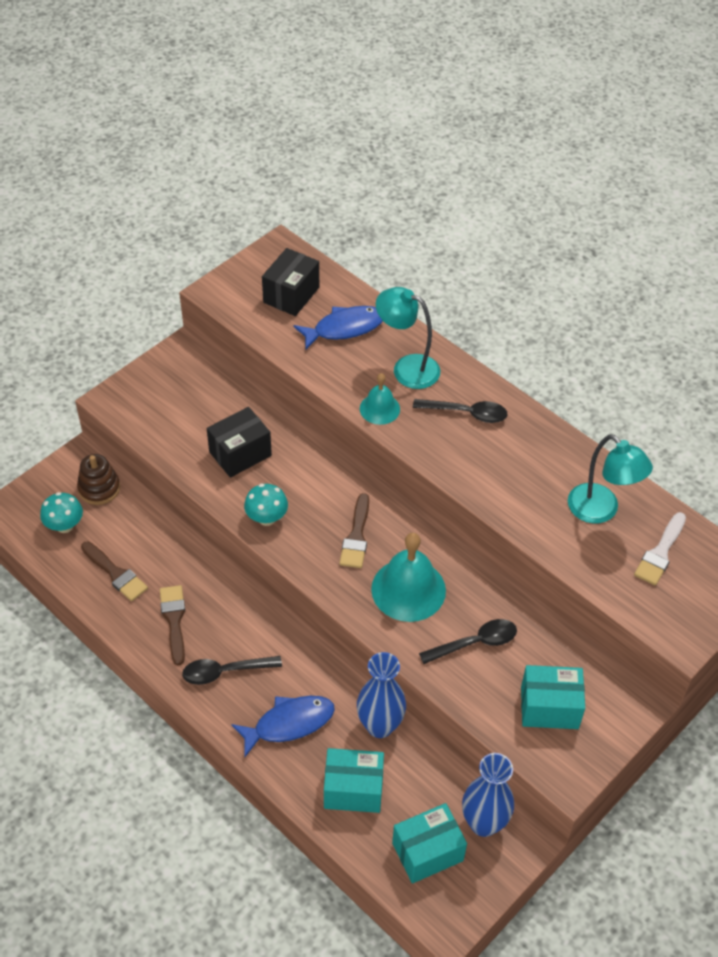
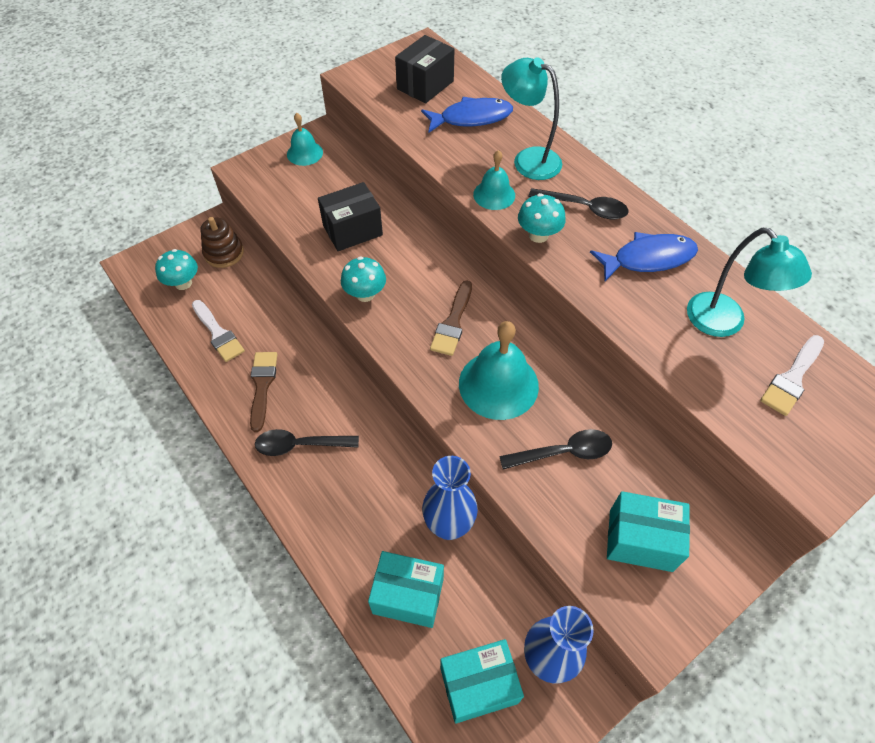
camera: 10 degrees right, 5 degrees up
(116, 573) = (218, 333): brown brush -> white brush
(171, 374) = (305, 153): none -> turquoise bell
(289, 723) = (353, 510): blue fish -> blue fish (648, 259)
(427, 445) = (538, 235): none -> turquoise mushroom

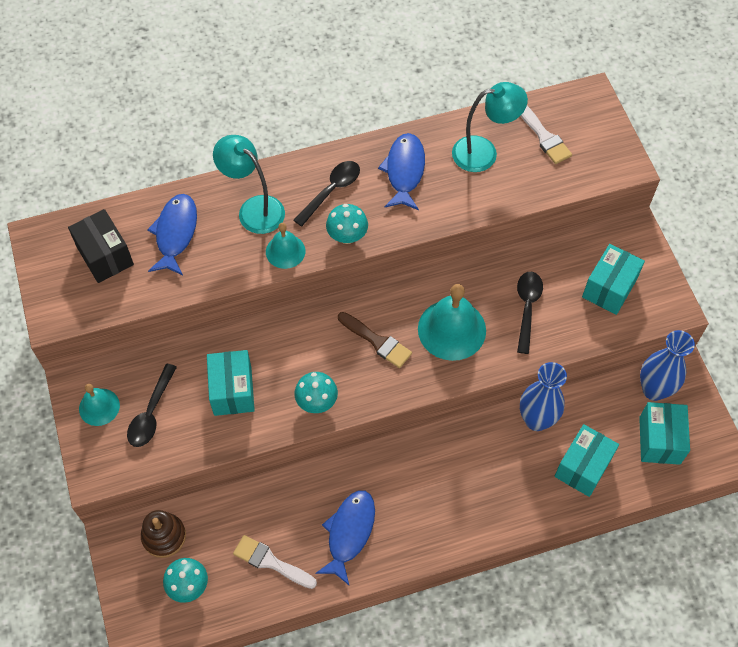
camera: 70 degrees left, 5 degrees up
(218, 333) = (270, 562): white brush -> white brush turned 135 degrees counterclockwise
(262, 385) = (349, 533): brown brush -> blue fish
(300, 445) = (424, 514): black spoon -> black spoon (151, 413)
(352, 230) = (232, 391): black box -> turquoise box
(528, 159) = (254, 209): turquoise lamp -> turquoise lamp turned 75 degrees clockwise

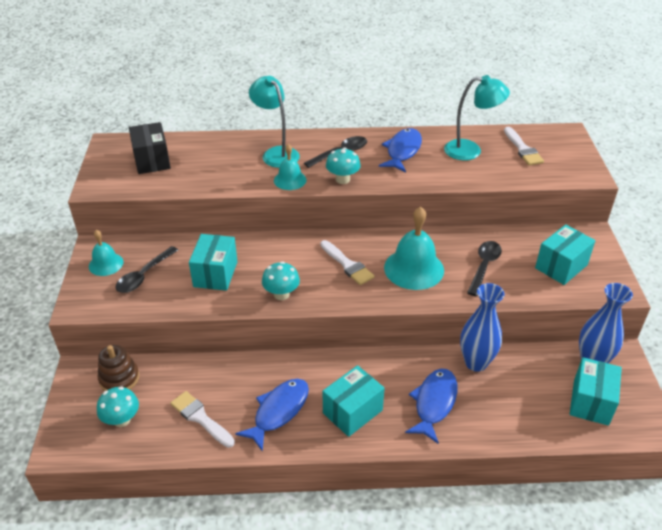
camera: 15 degrees right, 20 degrees down
(175, 233) = (210, 157): blue fish -> blue fish (434, 403)
(377, 341) = (347, 265): brown brush -> white brush
(583, 467) = (511, 407): turquoise box -> turquoise box (352, 411)

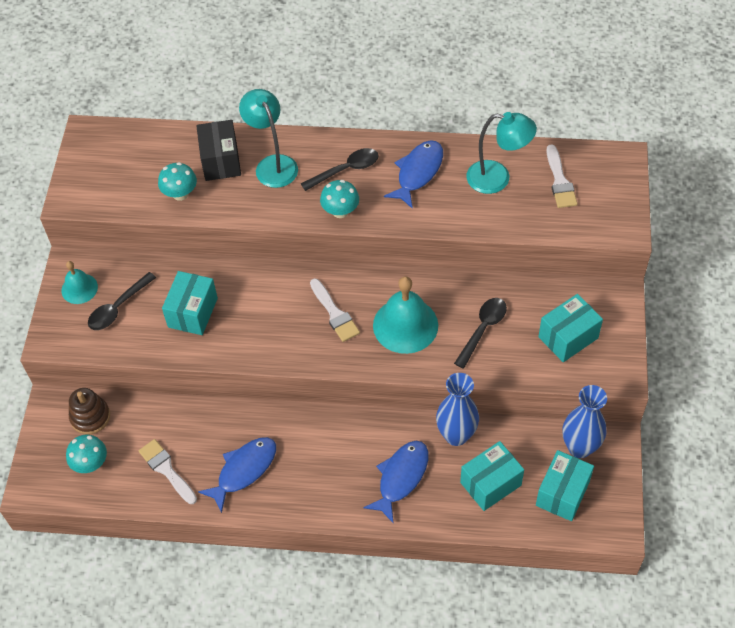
camera: 10 degrees right, 15 degrees up
(152, 160) = (132, 164): black box -> black box (221, 161)
(281, 294) = (258, 345): turquoise mushroom -> turquoise mushroom (180, 194)
(290, 180) = (281, 207): turquoise bell -> none
(352, 411) = (317, 478): turquoise box -> turquoise box (490, 484)

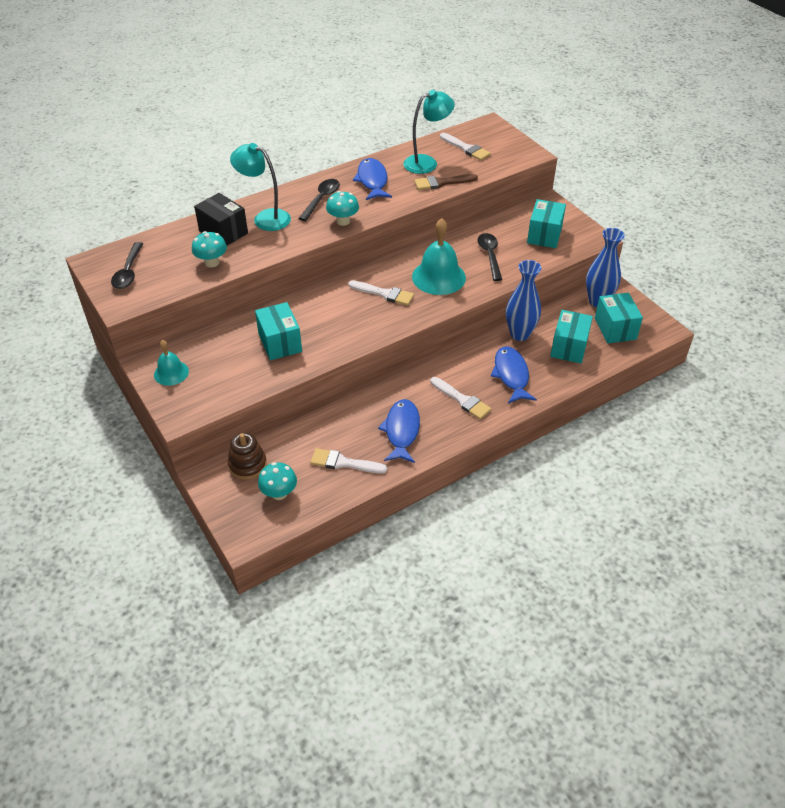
camera: 40 degrees left, 10 degrees down
(118, 308) = (217, 368): black spoon -> black spoon (128, 272)
(328, 474) = (462, 400): none -> white brush
(486, 216) = (442, 183): none -> brown brush

